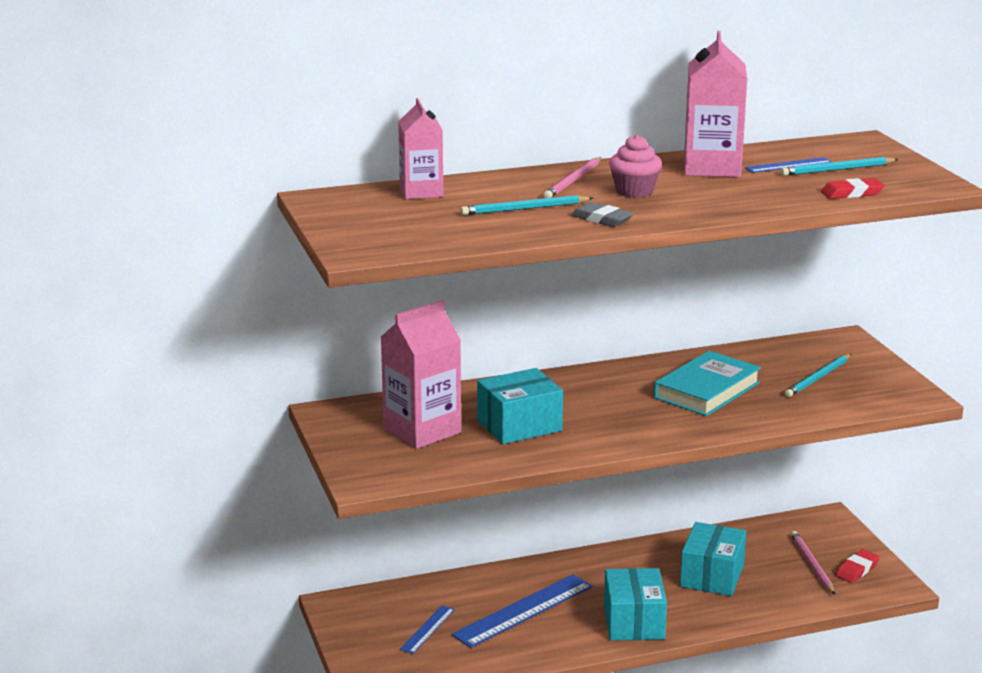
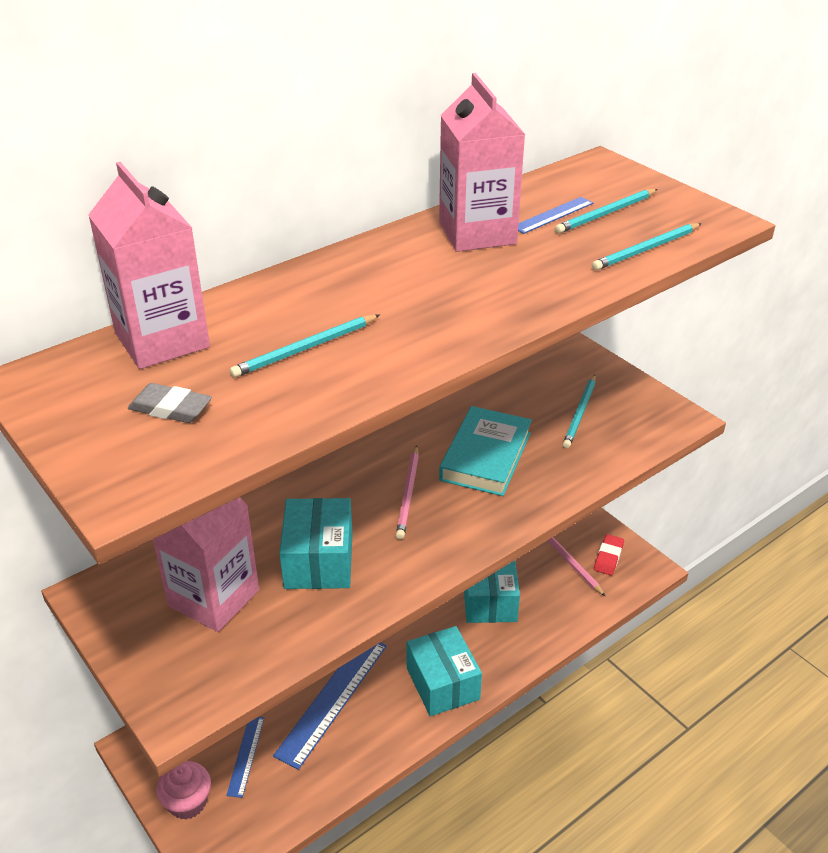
camera: 20 degrees left, 15 degrees up
(421, 192) = (162, 340): pink carton -> pink carton, size x1.50
(519, 425) = (318, 560): turquoise box -> turquoise box turned 45 degrees counterclockwise
(573, 181) = (337, 284): pink pencil -> pink pencil (408, 494)
(602, 219) = (407, 350): grey eraser -> grey eraser (170, 408)
(634, 191) = (416, 290): pink cupcake -> pink cupcake (187, 802)
(852, 193) = (646, 249): red eraser -> turquoise pencil

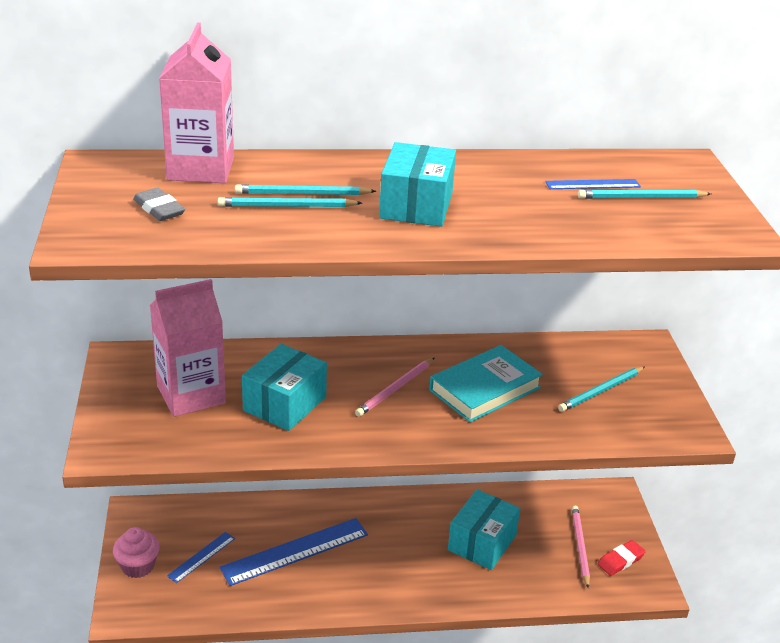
camera: 30 degrees right, 5 degrees down
(442, 683) = (389, 584): turquoise box -> turquoise box (416, 205)
(477, 233) = (511, 177): pink carton -> none
(646, 249) = (641, 233): turquoise pencil -> turquoise pencil (302, 194)

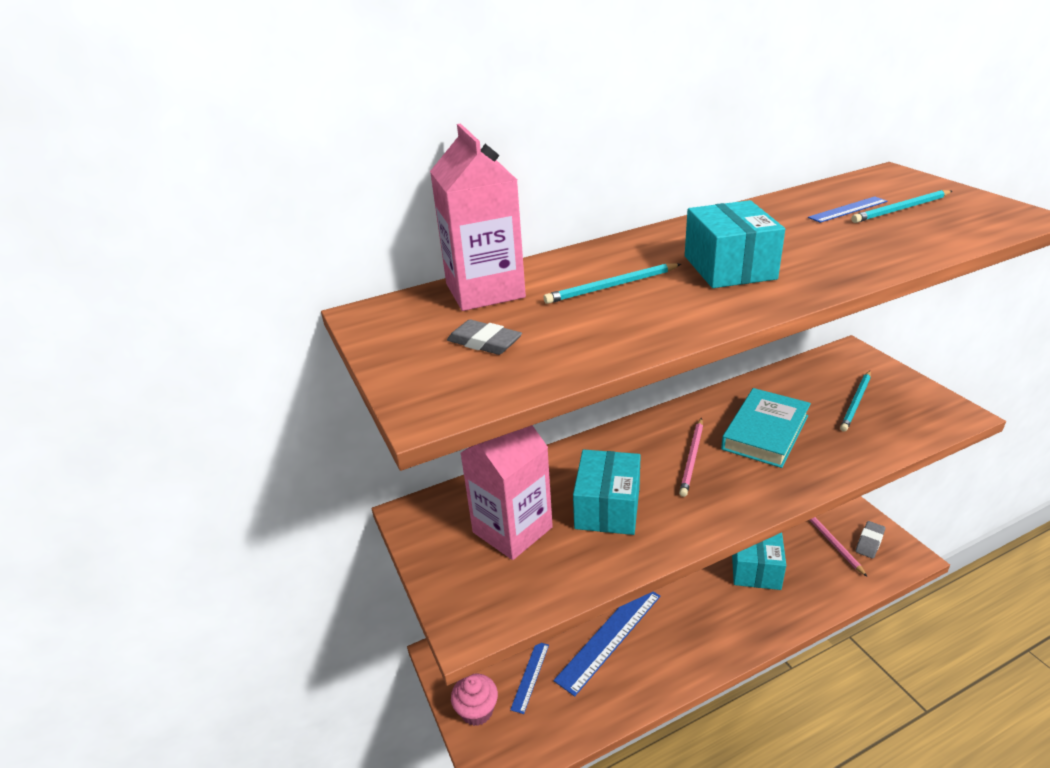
camera: 15 degrees left, 0 degrees up
(286, 206) = (611, 302): turquoise pencil -> none
(620, 560) = (869, 542): red eraser -> grey eraser

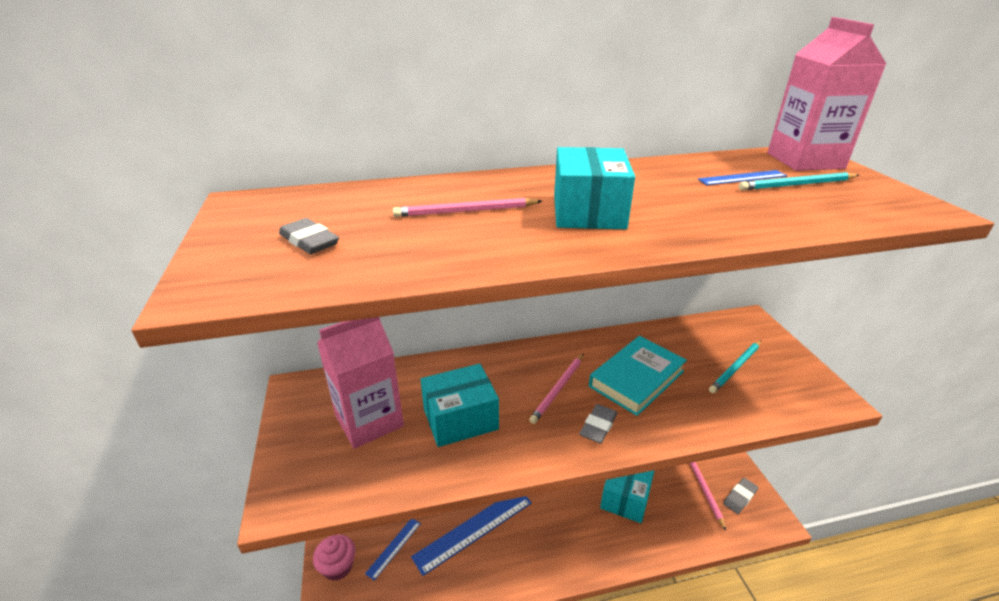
camera: 10 degrees right, 0 degrees up
(485, 291) = (354, 197): pink carton -> pink carton (805, 161)
(607, 508) = (460, 419): turquoise box -> turquoise box turned 45 degrees clockwise
(611, 286) = (465, 211): turquoise pencil -> pink pencil
(749, 485) = (598, 426): none -> grey eraser

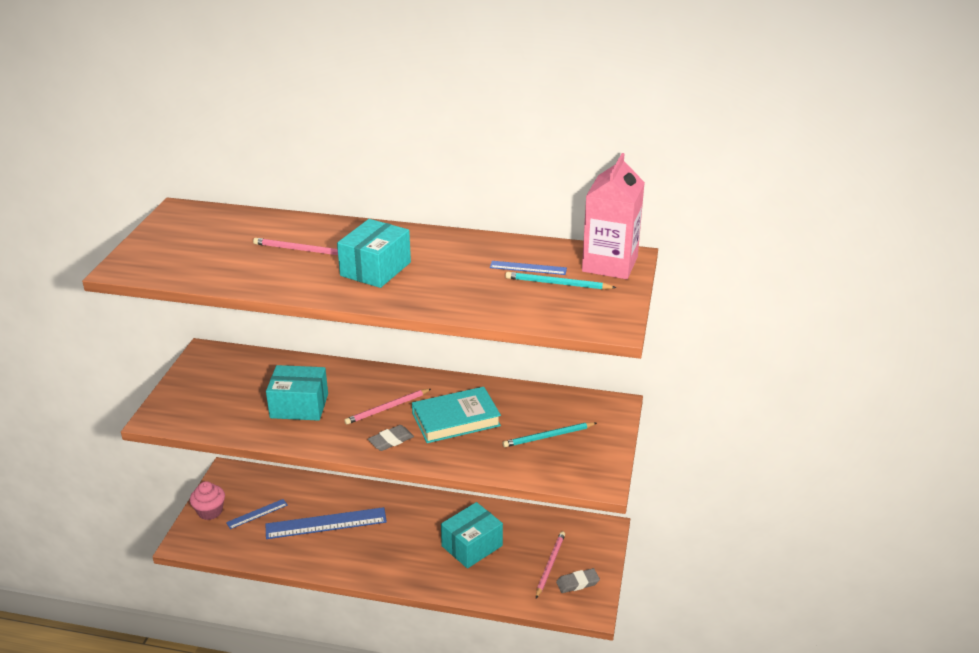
camera: 25 degrees right, 0 degrees up
(309, 241) = (194, 250): grey eraser -> none
(369, 421) = (238, 388): pink carton -> none

